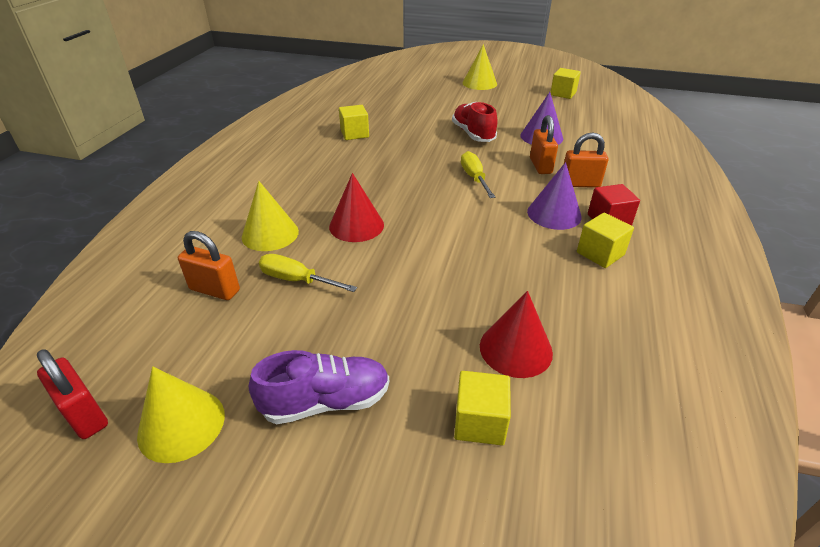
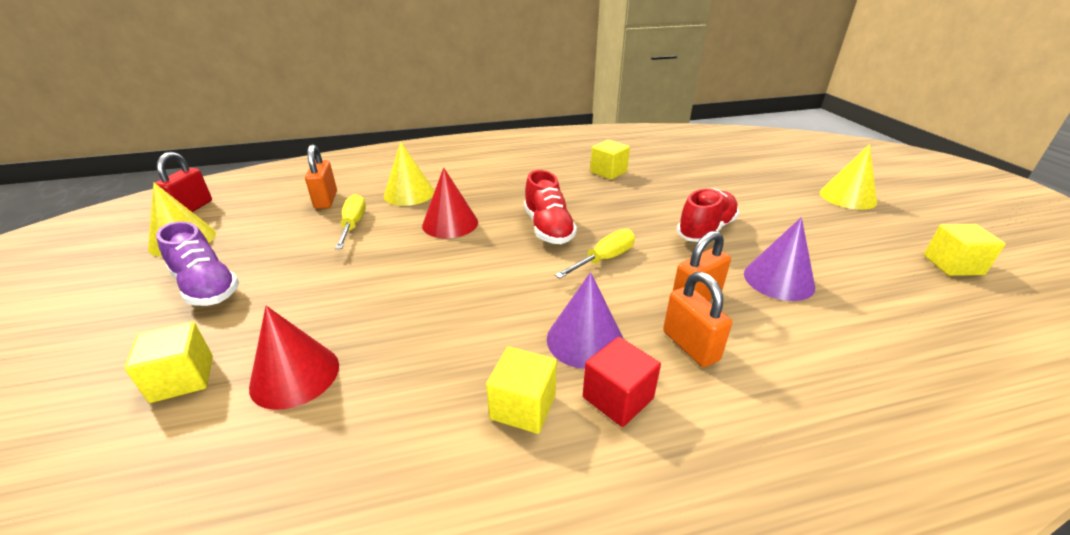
camera: 60 degrees right, 5 degrees down
(413, 185) = (548, 228): none -> red shoe

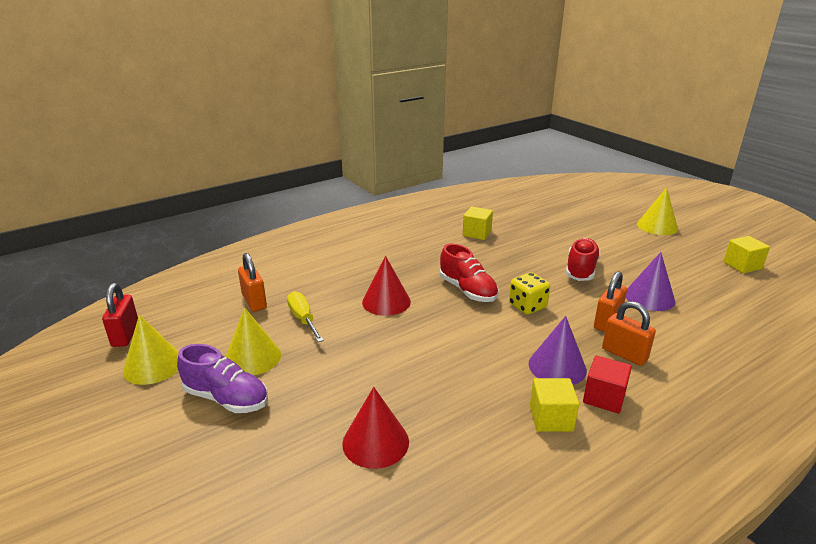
camera: 20 degrees left, 5 degrees down
(182, 378) = (288, 468): yellow cube -> none
(409, 194) = (326, 282): yellow cone -> yellow cone (252, 357)
(605, 259) = (527, 306): yellow screwdriver -> yellow dice

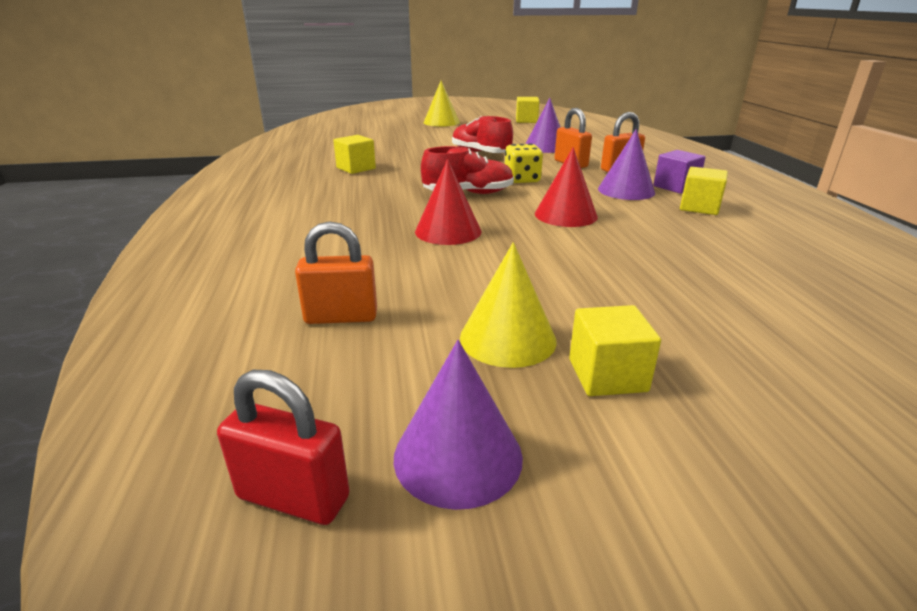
camera: 65 degrees left, 0 degrees up
(153, 365) = (458, 456): yellow cone -> purple cone
(226, 398) = (607, 375): purple shoe -> yellow cube
(303, 319) = (435, 285): yellow screwdriver -> none
(375, 442) = (726, 283): red cone -> red cone (565, 215)
(604, 397) = (675, 187): red cube -> purple cube

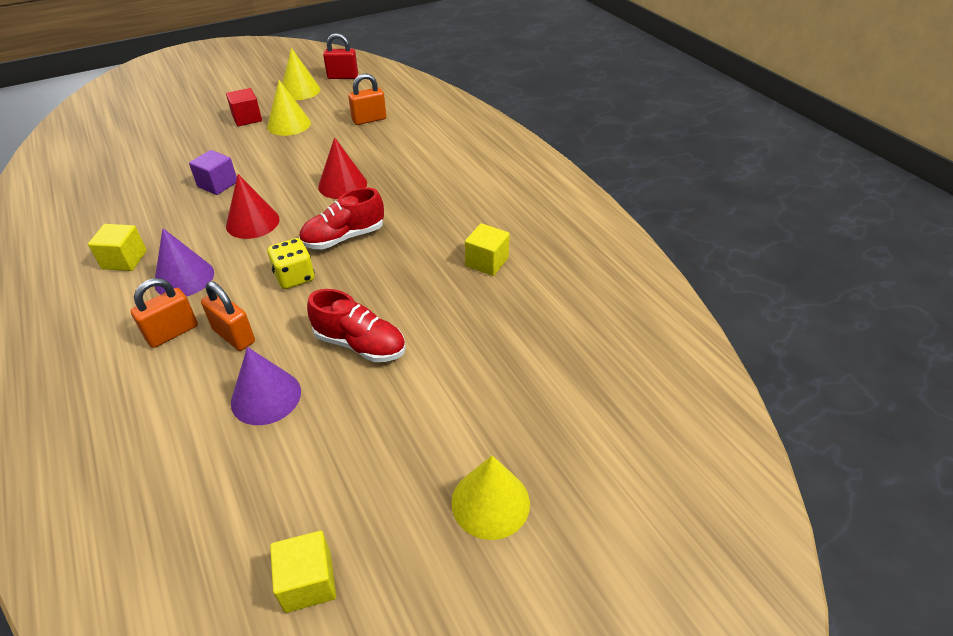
camera: 160 degrees right, 15 degrees up
(458, 456) = (300, 90): purple cone -> yellow cone
(607, 375) = (247, 118): yellow cube -> red cube
(675, 187) = (124, 298): purple cube -> purple cube (218, 184)

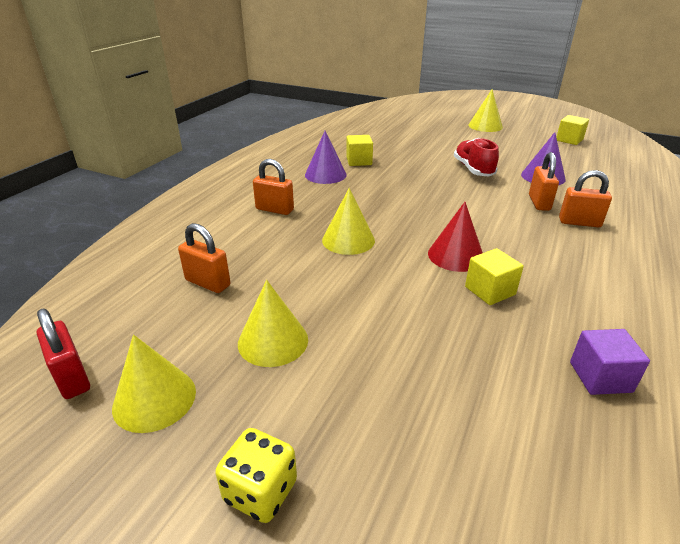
camera: 125 degrees left, 10 degrees down
(124, 260) = (595, 290): yellow cube -> yellow cube (490, 291)
(184, 278) = (549, 248): purple cone -> purple cone (325, 174)
(218, 184) = (446, 312): purple cube -> purple cube (600, 377)
(247, 118) = (293, 397): red cube -> none
(294, 277) = (469, 208): yellow dice -> yellow dice (260, 491)
(342, 185) = (348, 240): red cone -> yellow cone
(344, 237) = (408, 209): red shoe -> none
(434, 170) = (274, 209): none -> orange padlock

